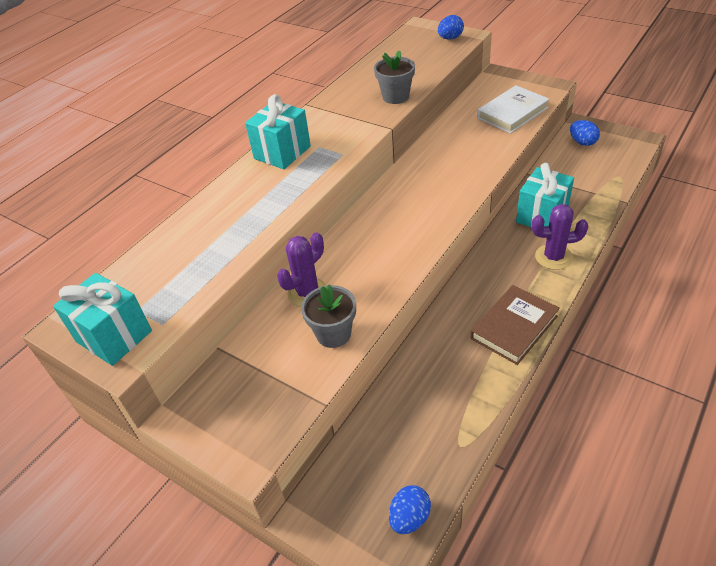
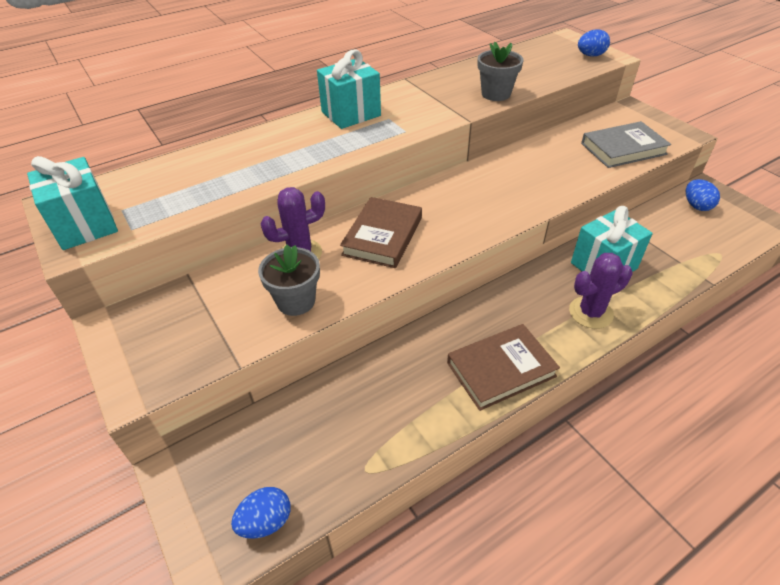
camera: 20 degrees right, 0 degrees up
(368, 252) = (383, 236): none -> brown book
(512, 113) = (623, 149): white book -> grey book
(553, 257) = (590, 313): purple cactus -> purple cactus turned 45 degrees counterclockwise

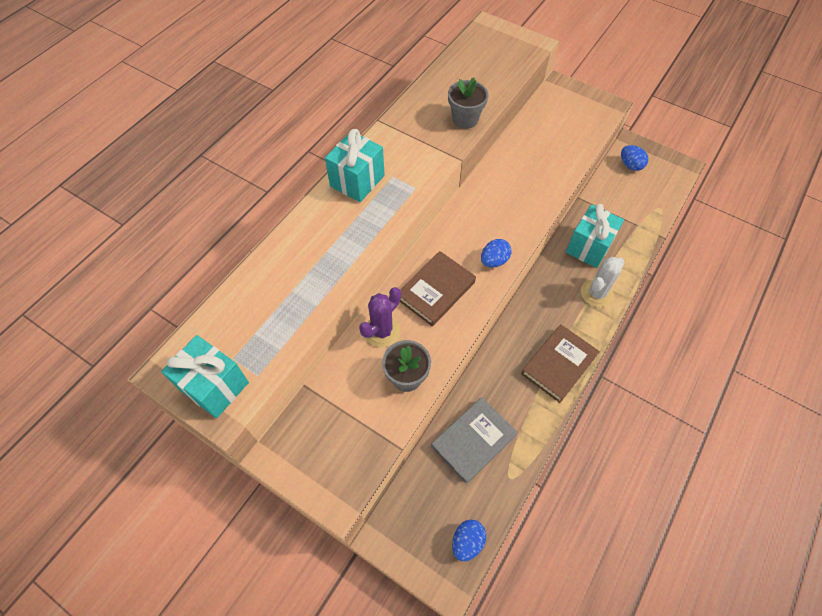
camera: 25 degrees left, 15 degrees up
(383, 236) = (436, 290): brown book -> brown book turned 45 degrees clockwise
(590, 55) = (518, 46): blue egg -> blue egg (494, 261)
(590, 313) = (596, 293): purple cactus -> white cactus
(623, 149) = (571, 136): grey book -> grey book (473, 441)

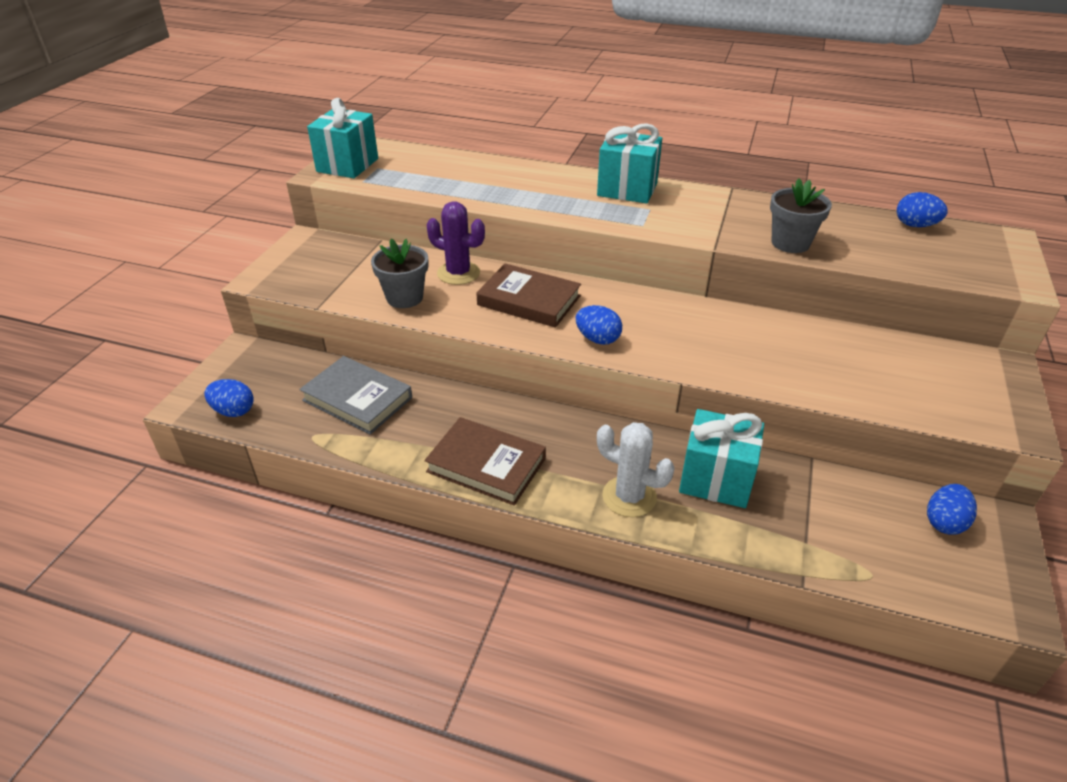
camera: 75 degrees right, 20 degrees down
(461, 55) = (915, 225): none -> blue egg

